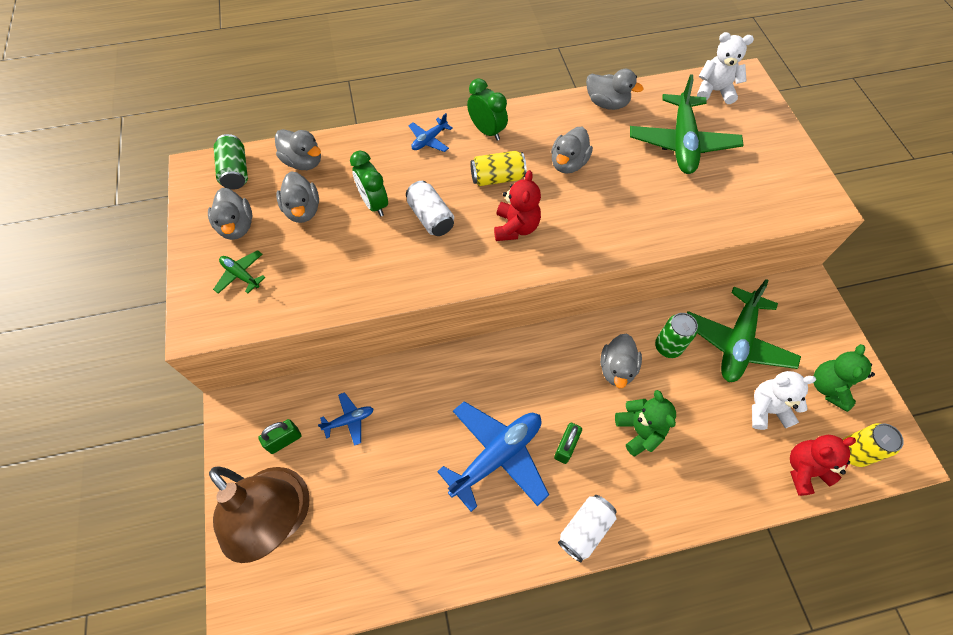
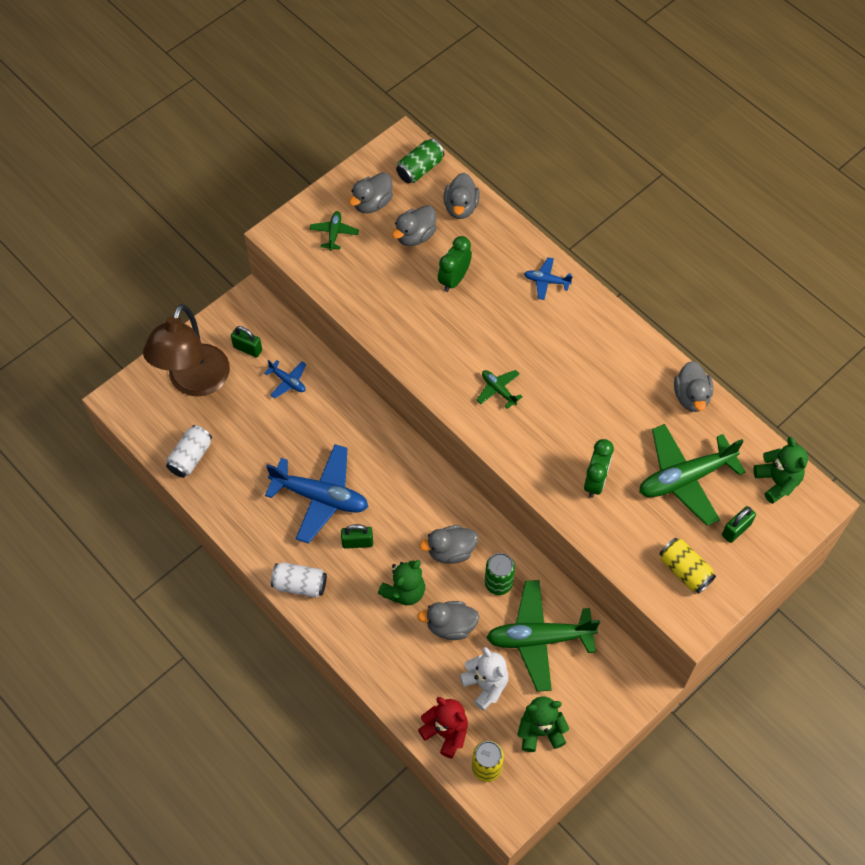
camera: 60 degrees right, 0 degrees up
(430, 217) = (467, 325): white can -> white can (190, 457)
(487, 131) = (587, 318): green clock -> green clock (595, 481)
(497, 178) = (541, 352): yellow can -> yellow can (685, 570)
(515, 227) = (498, 390): red teddy bear -> green plane
(568, 163) = (594, 397): grey duck -> grey duck (450, 626)
(714, 91) = (777, 481): white teddy bear -> green teddy bear
(746, 135) = (736, 530): none -> green padlock

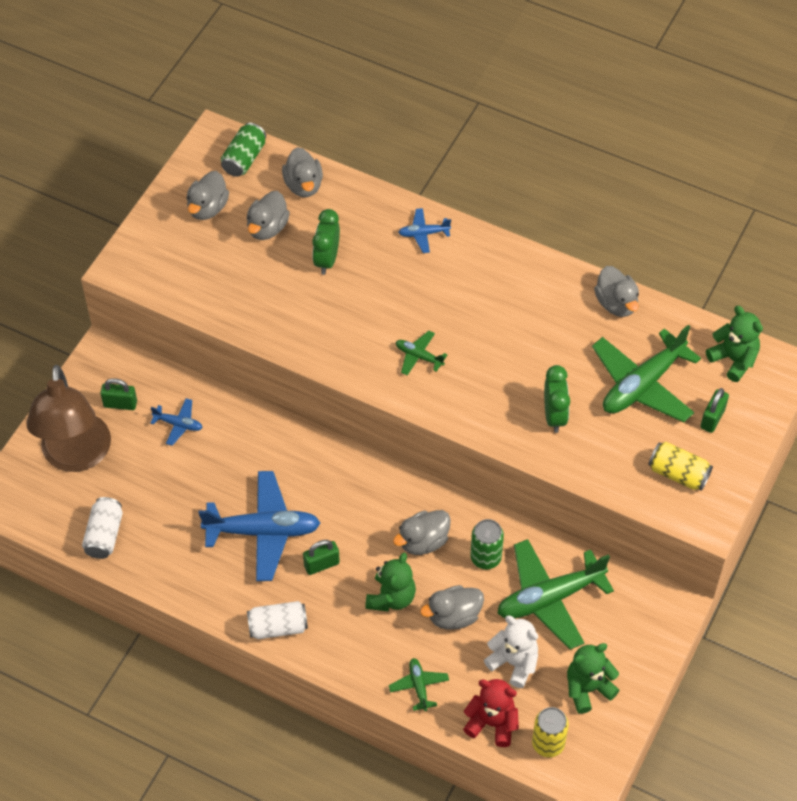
camera: 20 degrees left, 5 degrees down
(334, 233) = (179, 250): green plane -> green plane (419, 686)

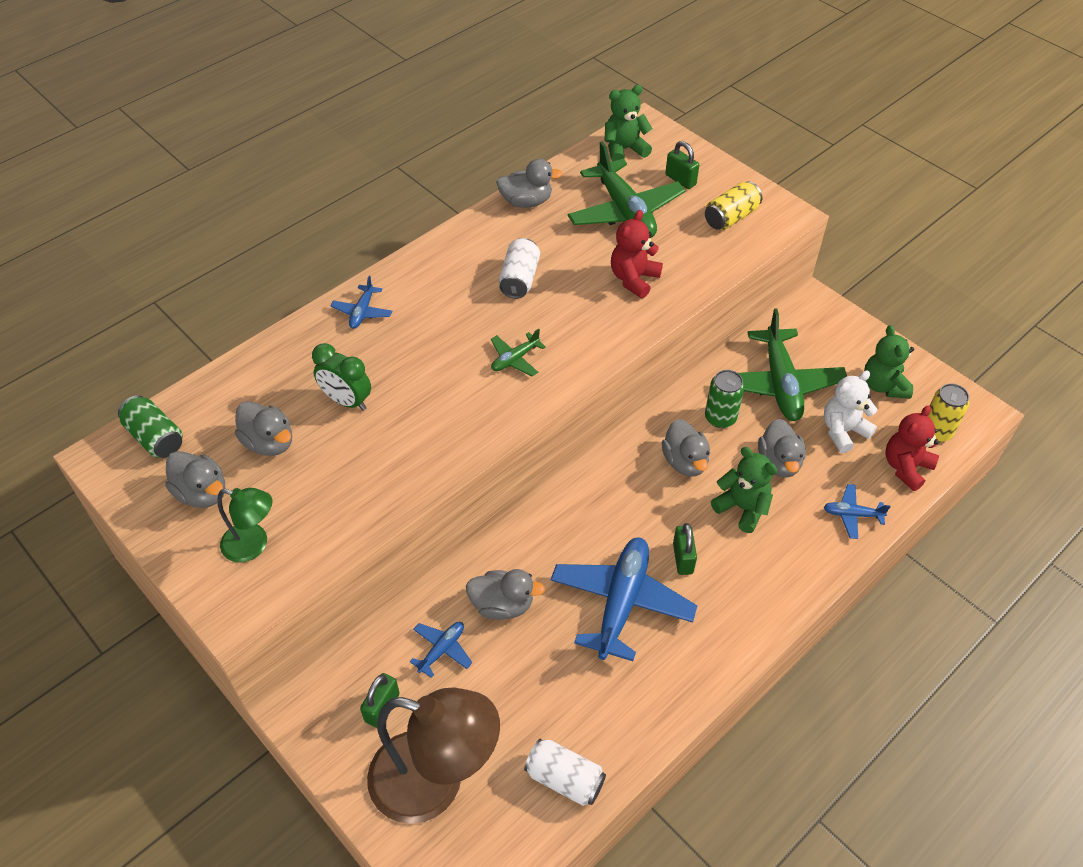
camera: 70 degrees left, 5 degrees down
(176, 257) = (253, 545): none -> green lamp
(278, 627) = (749, 622): white can -> white can (519, 279)
(303, 185) = (232, 393): grey duck -> grey duck (502, 605)
(419, 686) = (852, 515): green plane -> blue plane
(554, 416) = (634, 279): green clock -> red teddy bear

